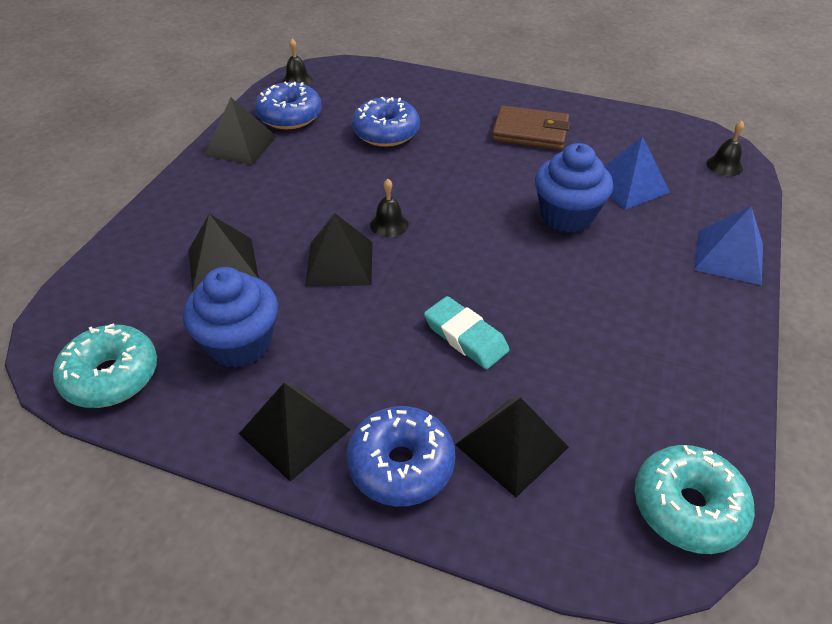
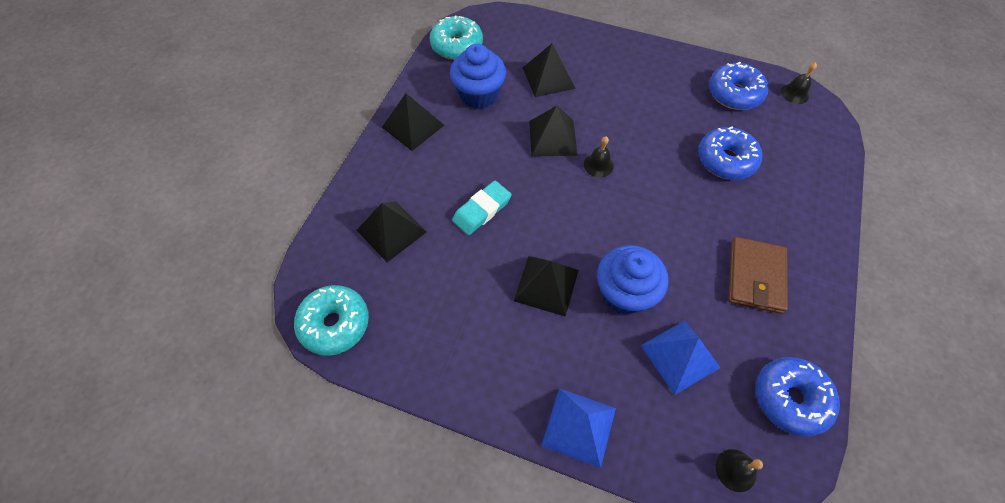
camera: 90 degrees right, 15 degrees up
(240, 145) = (684, 69): black pyramid -> black pyramid (546, 285)
(401, 465) = (385, 175): blue donut -> blue donut (790, 398)

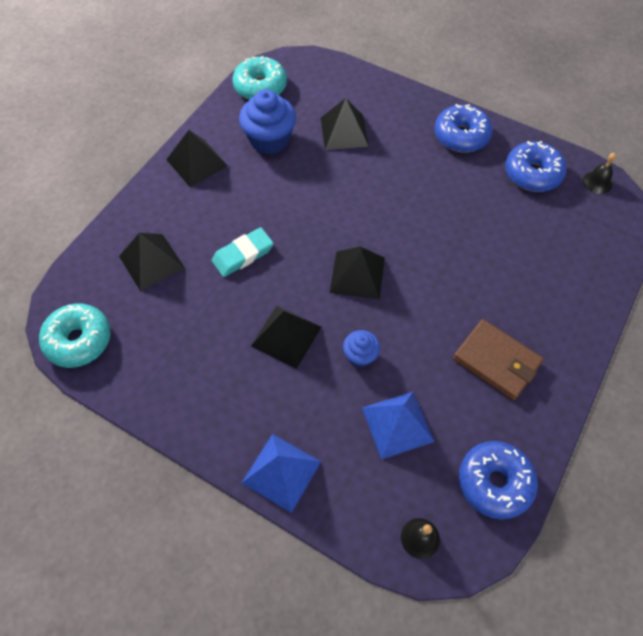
camera: 10 degrees right, 0 degrees up
(552, 138) = (331, 193): black pyramid -> black pyramid (357, 274)
(598, 165) = (370, 227): black bell -> none
(624, 293) = (360, 355): blue cupcake -> blue cupcake, size x0.55
(725, 160) = (502, 241): blue donut -> blue donut (461, 136)
(755, 277) = (496, 361): brown wallet -> brown wallet turned 75 degrees counterclockwise

